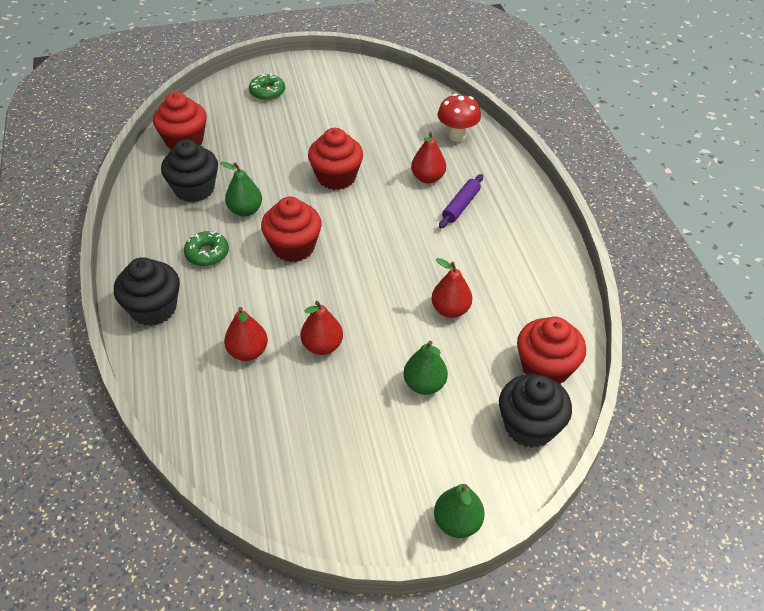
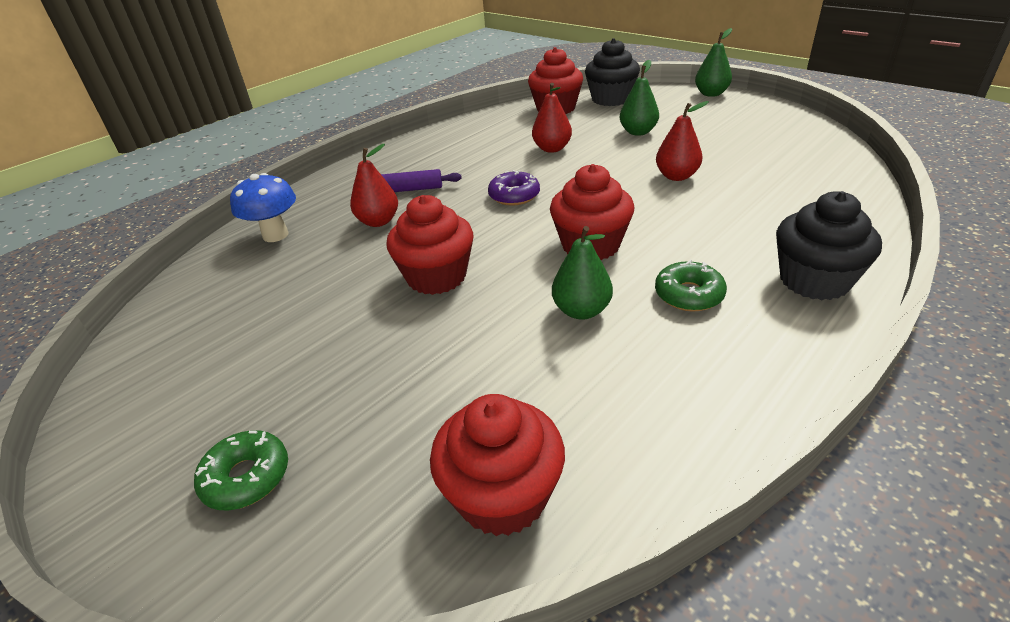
camera: 120 degrees left, 10 degrees down
(194, 189) = (603, 386): black cupcake -> none
(248, 352) = (746, 202): red pear -> none
(393, 248) = (514, 196): none -> purple donut
(457, 136) = (275, 235): red mushroom -> blue mushroom

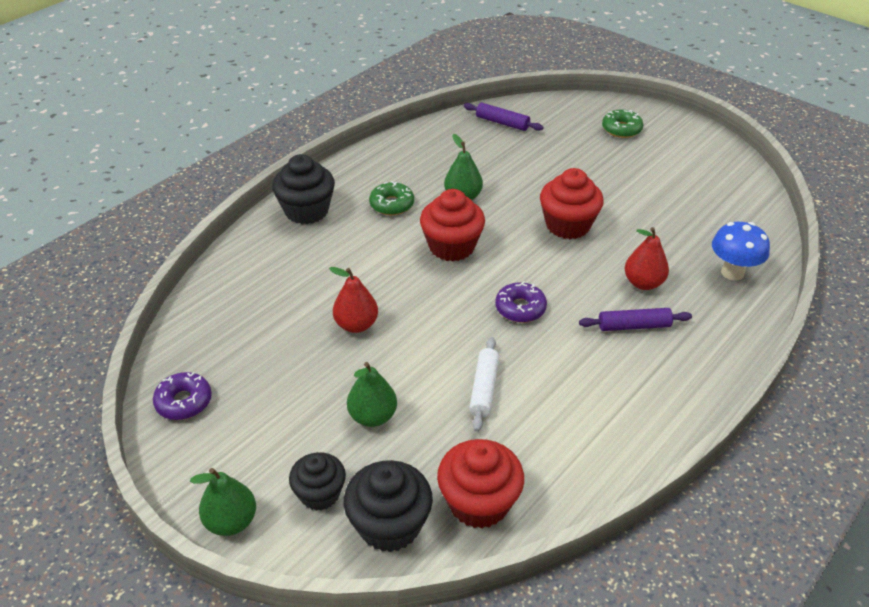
camera: 175 degrees right, 5 degrees up
(502, 495) = (502, 123): red cupcake -> purple rolling pin
(552, 149) = (484, 388): red pear -> white rolling pin
(660, 104) = (320, 494): none -> black cupcake
(796, 129) = (184, 402): none -> purple donut

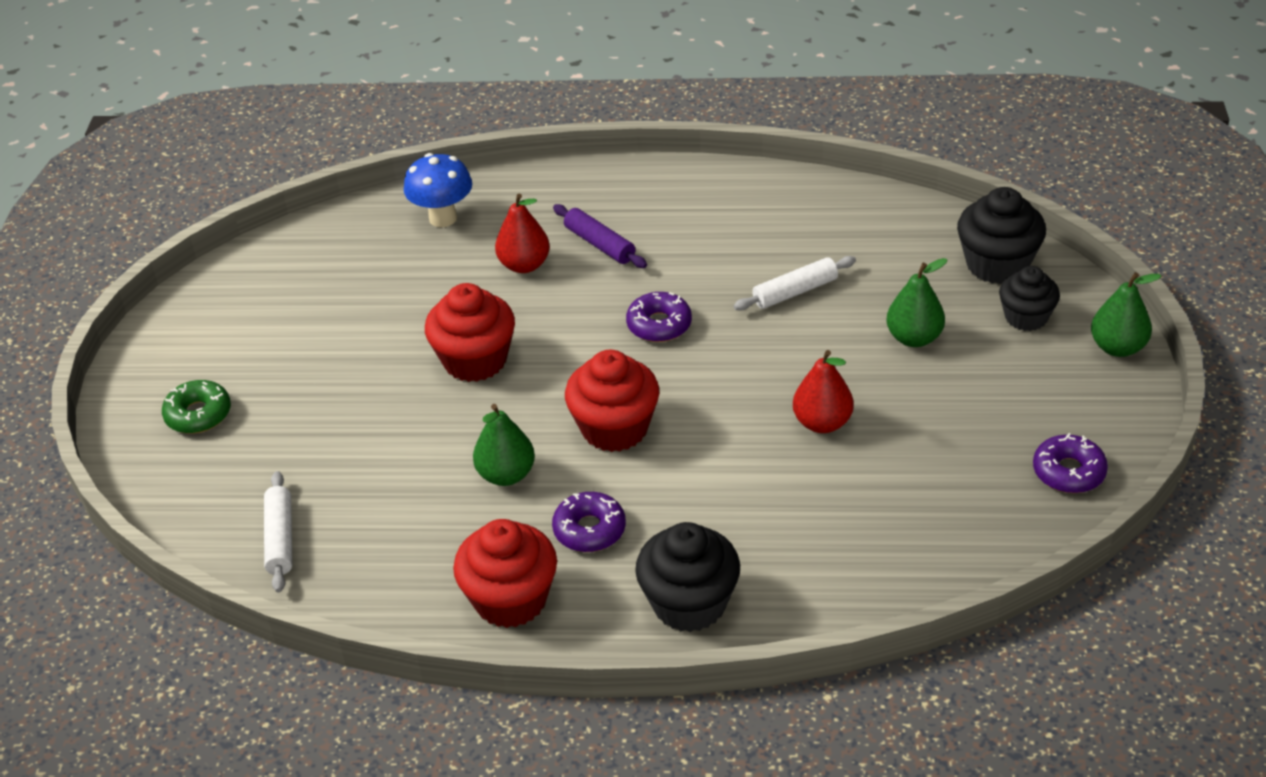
camera: 125 degrees left, 0 degrees up
(392, 204) = (589, 530): green donut -> purple donut
(479, 502) = (914, 232): red cupcake -> red cupcake (510, 599)
(502, 123) = (280, 538): purple rolling pin -> white rolling pin

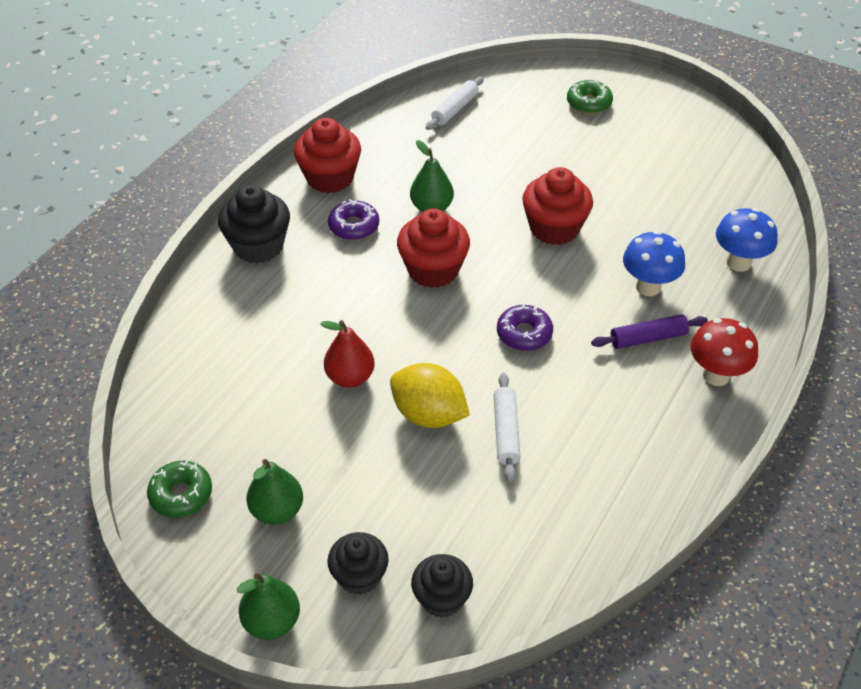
camera: 115 degrees right, 5 degrees up
(280, 538) = (455, 109): white rolling pin -> white rolling pin turned 75 degrees counterclockwise
(524, 265) = (648, 287): red pear -> blue mushroom
(616, 192) = (716, 375): none -> red mushroom
(819, 348) = (428, 414): none -> yellow lemon
(914, 338) = (394, 480): green pear -> green pear (277, 510)
(997, 264) = (441, 598): black cupcake -> black cupcake, size x0.66
(1068, 472) = (181, 494): purple donut -> green donut

